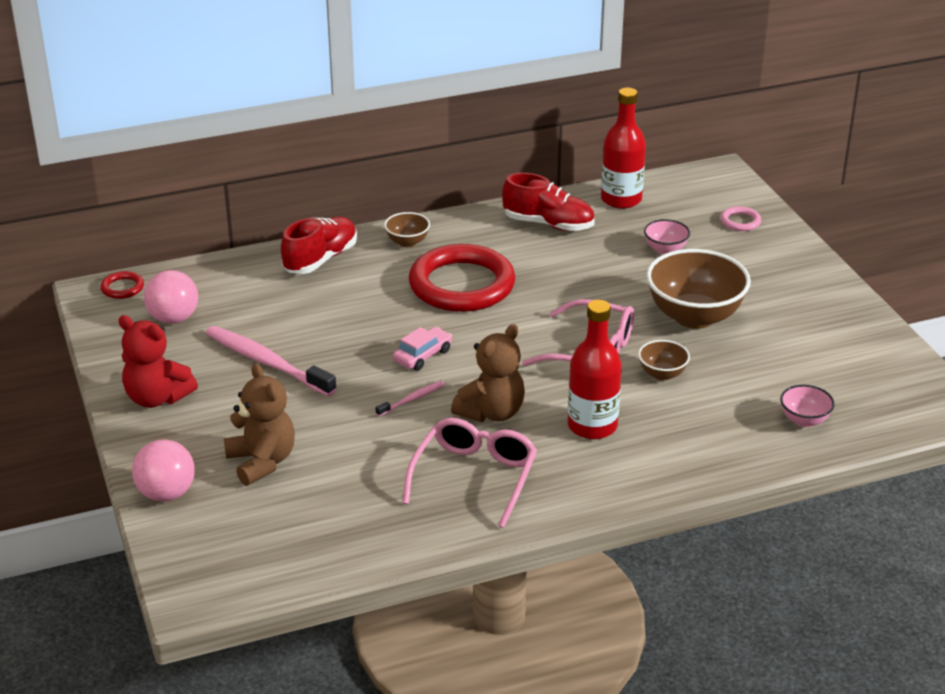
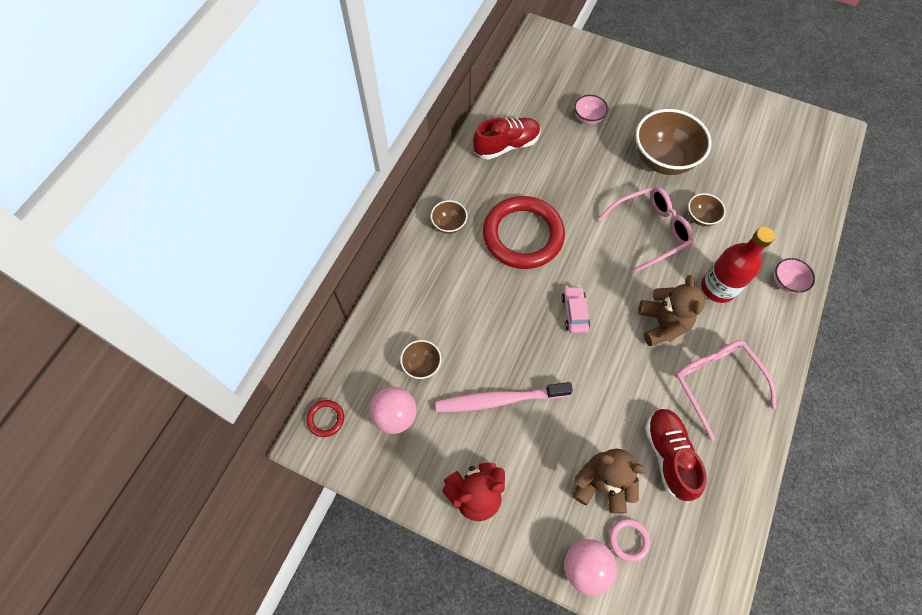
camera: 45 degrees left, 30 degrees up
(241, 305) = (422, 365): none -> brown bowl
(320, 259) = (417, 282): red shoe -> red shoe (668, 455)
(412, 399) = (612, 353): pink toothbrush -> none
(621, 199) = (518, 95): red bottle -> none
(740, 221) = (596, 67): pink ring -> pink ring (628, 540)
(804, 420) = (795, 194): pink bowl -> pink bowl (786, 283)

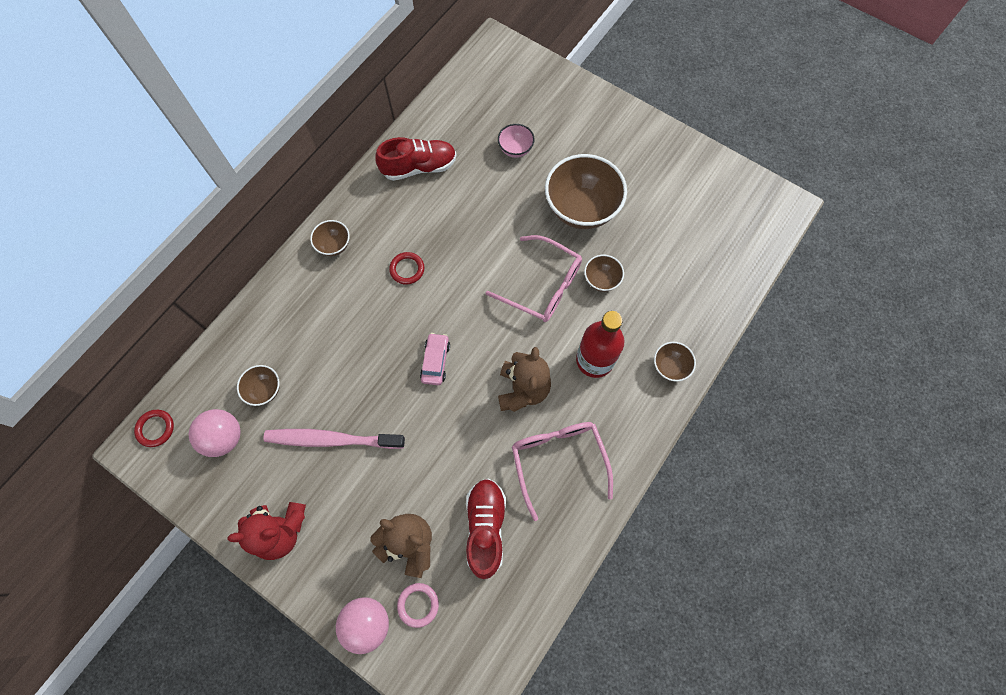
camera: 10 degrees right, 5 degrees up
(523, 235) = (407, 269): red ring -> red ring, size x0.40
(650, 230) = (542, 286): pink glasses -> pink glasses turned 45 degrees clockwise
(786, 283) = (670, 367): pink bowl -> brown bowl

